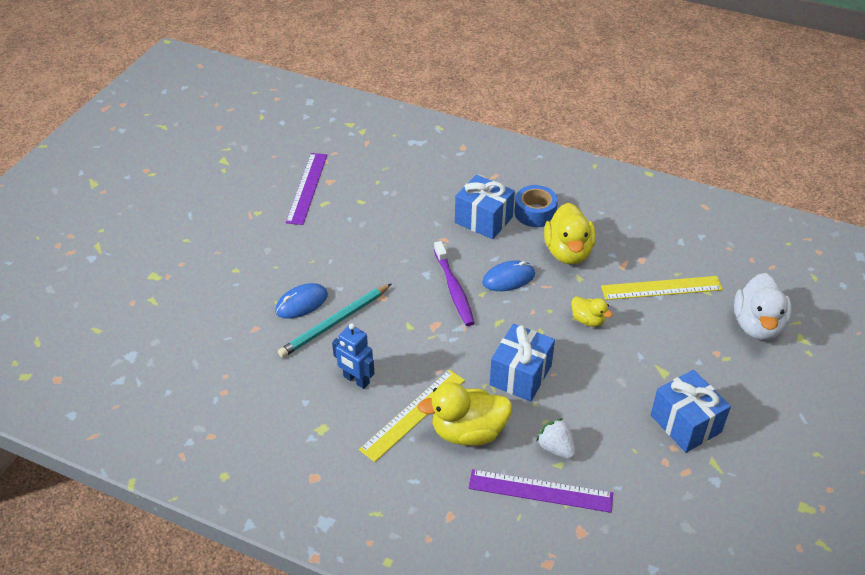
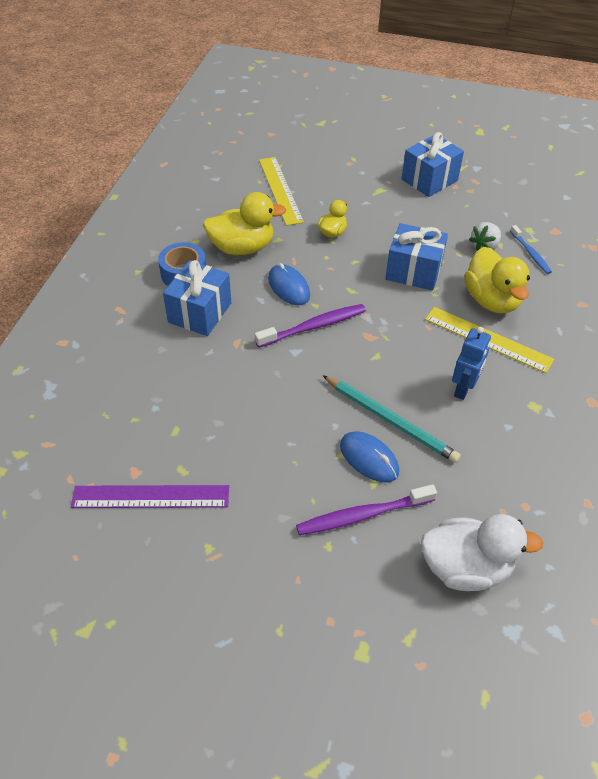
camera: 100 degrees left, 5 degrees up
(253, 291) = (362, 515): none -> purple toothbrush
(540, 491) = (530, 253): purple ruler -> blue toothbrush
(757, 325) = (312, 142): white duck -> white duck (465, 567)

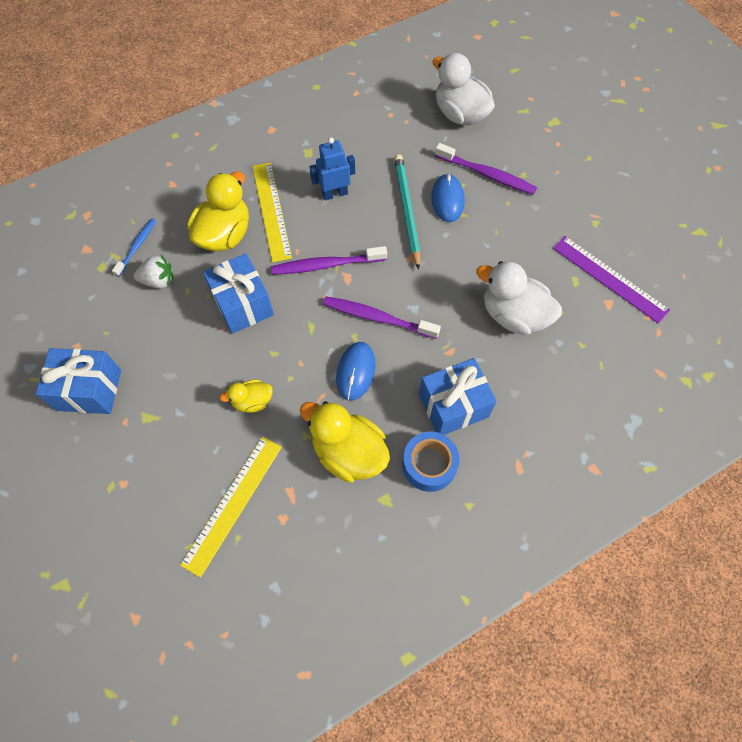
camera: 135 degrees left, 15 degrees up
(212, 401) = (513, 315): none -> white duck
(395, 333) = (326, 265): none -> purple toothbrush

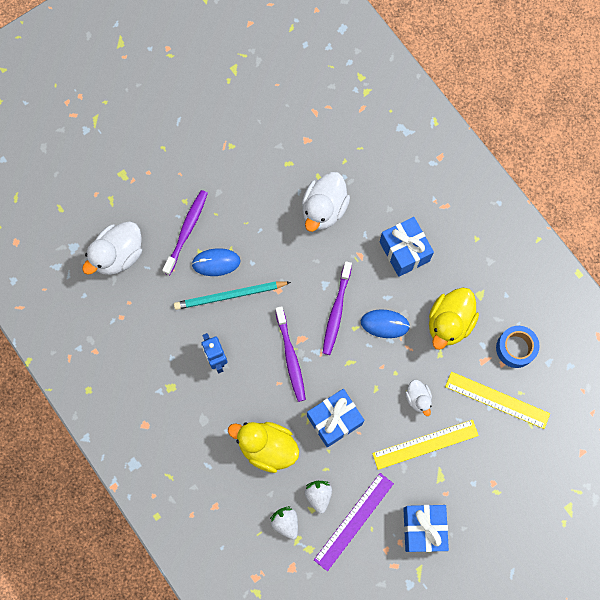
camera: 95 degrees left, 10 degrees up
(137, 246) = (285, 522): blue toothbrush -> white strawberry
(252, 401) = (418, 398): yellow duck -> white duck
(271, 211) = (239, 411): yellow ruler -> yellow ruler (425, 444)
(429, 465) = (451, 266): blue tape -> blue tape (515, 348)
(609, 279) = (284, 138): purple ruler -> purple ruler (354, 521)

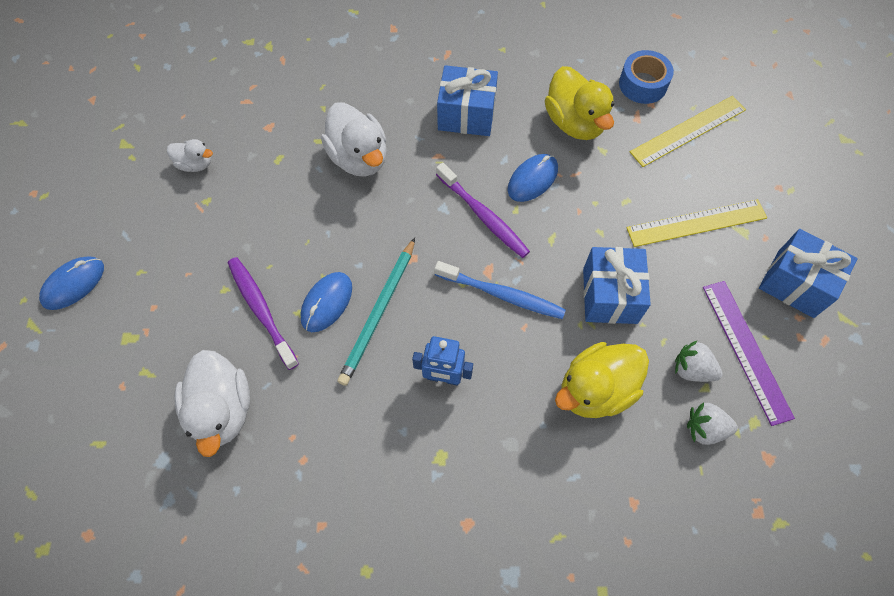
camera: 55 degrees left, 10 degrees down
(131, 119) = (73, 284): none -> blue mouse
(290, 357) = (502, 294): purple toothbrush -> blue toothbrush
(418, 398) = (639, 199): white duck -> white duck (195, 164)
(425, 444) = (696, 223): yellow ruler -> yellow ruler turned 60 degrees clockwise

